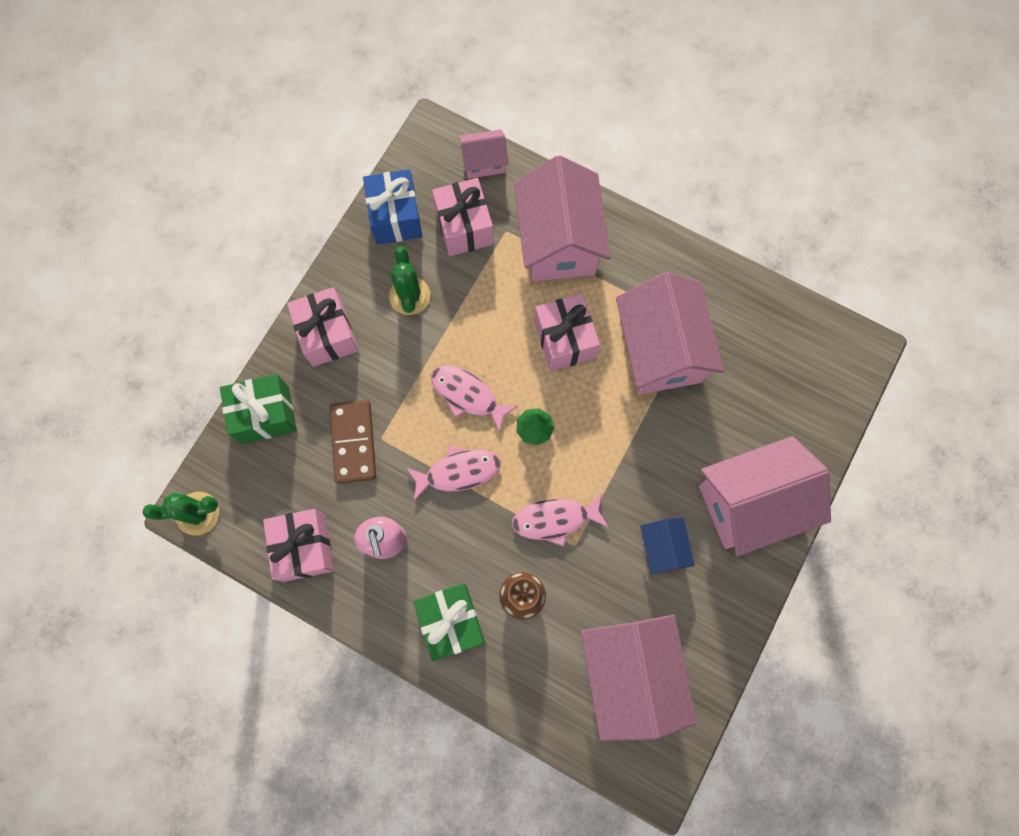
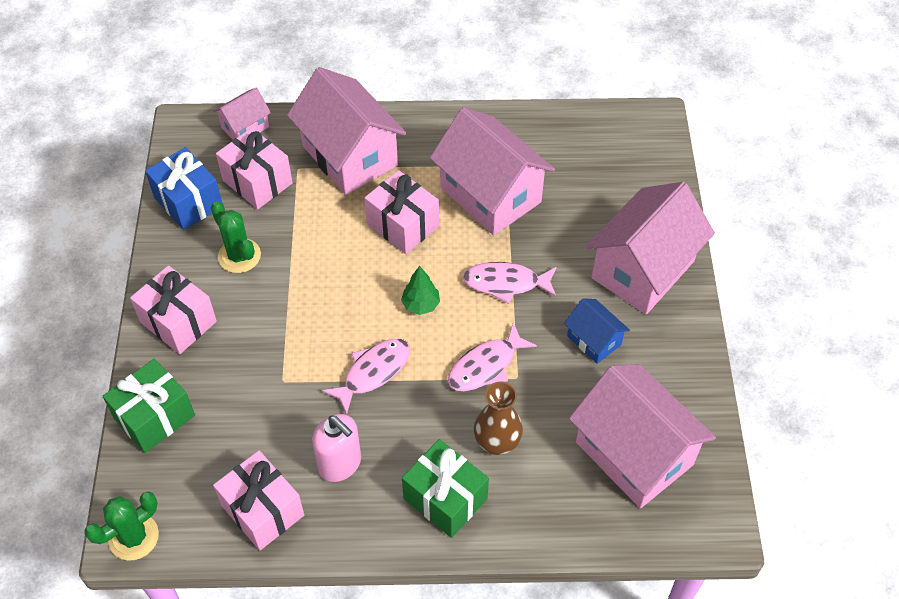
camera: 30 degrees left, 20 degrees down
(354, 442) = (258, 397): brown domino -> none
(468, 395) = (343, 308): pink fish -> pink fish (506, 283)

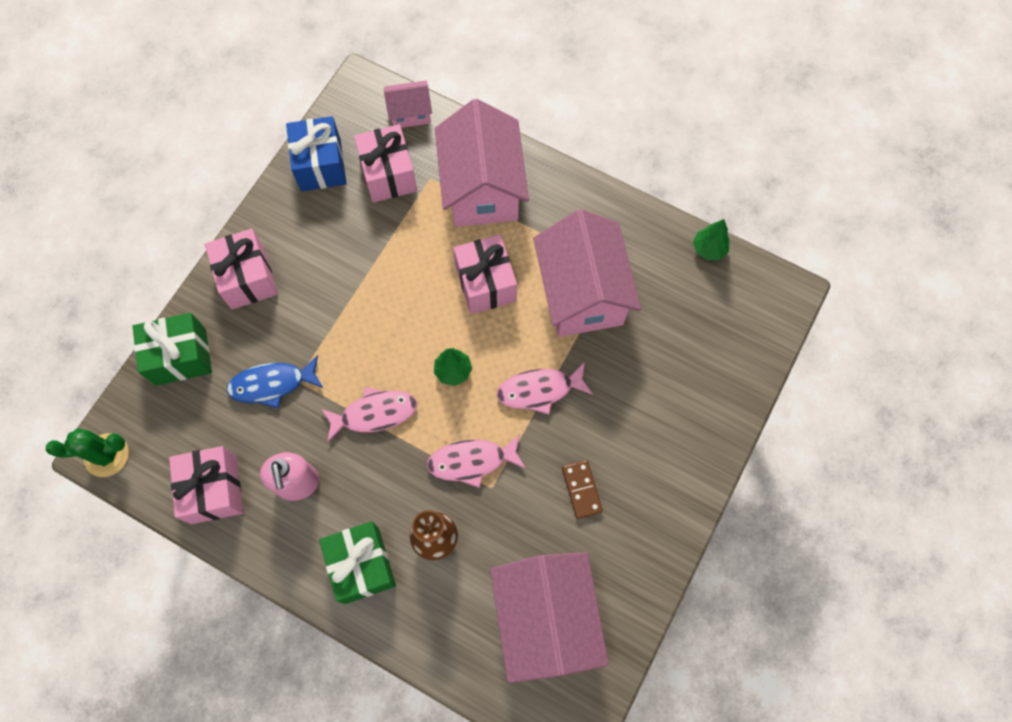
camera: 30 degrees right, 15 degrees up
(239, 256) = (331, 241): green cactus -> none
(260, 396) = (272, 384): none -> blue fish
(506, 283) = (539, 390): pink fish -> pink fish turned 45 degrees counterclockwise
(571, 116) = (708, 249): none -> green tree
(594, 340) = (581, 489): blue house -> brown domino
(643, 269) = (671, 444): pink house -> none

